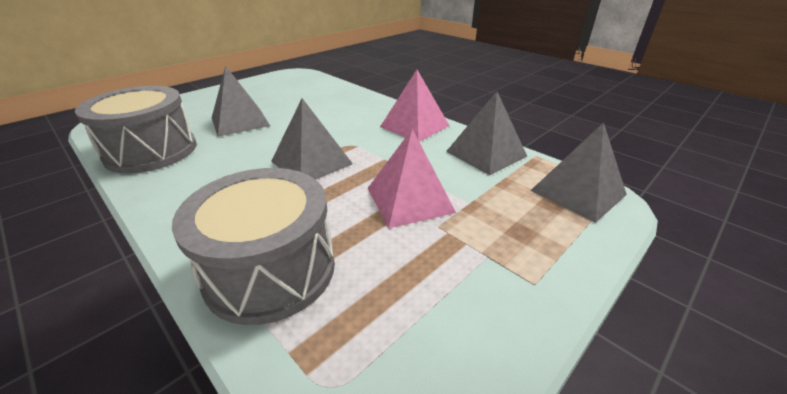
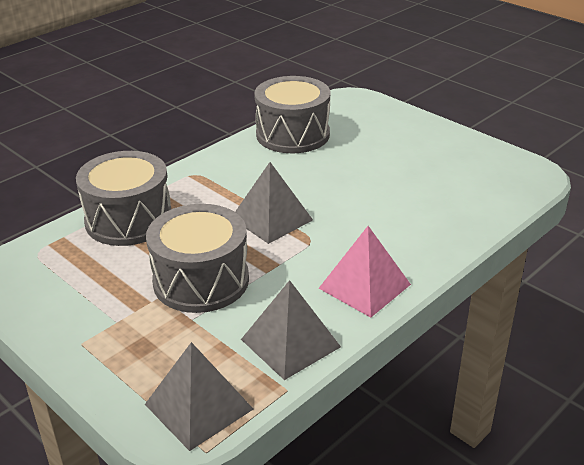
camera: 90 degrees right, 0 degrees up
(240, 121) = (360, 163): grey pyramid -> none
(409, 199) = (201, 280): pink pyramid -> grey drum

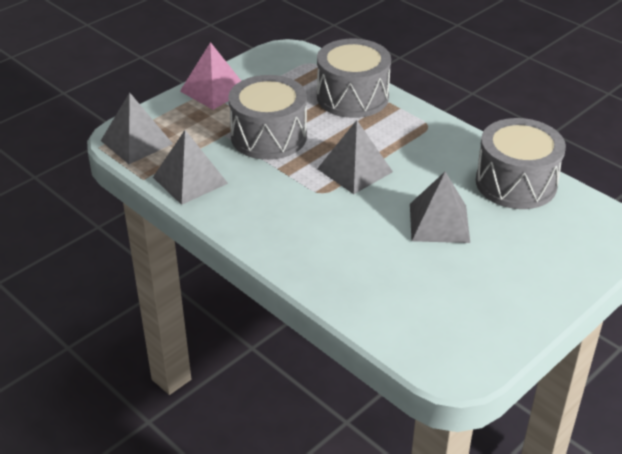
camera: 90 degrees right, 5 degrees up
(353, 173) = (439, 223): none -> grey pyramid
(364, 286) = (253, 220): pink pyramid -> pink pyramid (214, 90)

